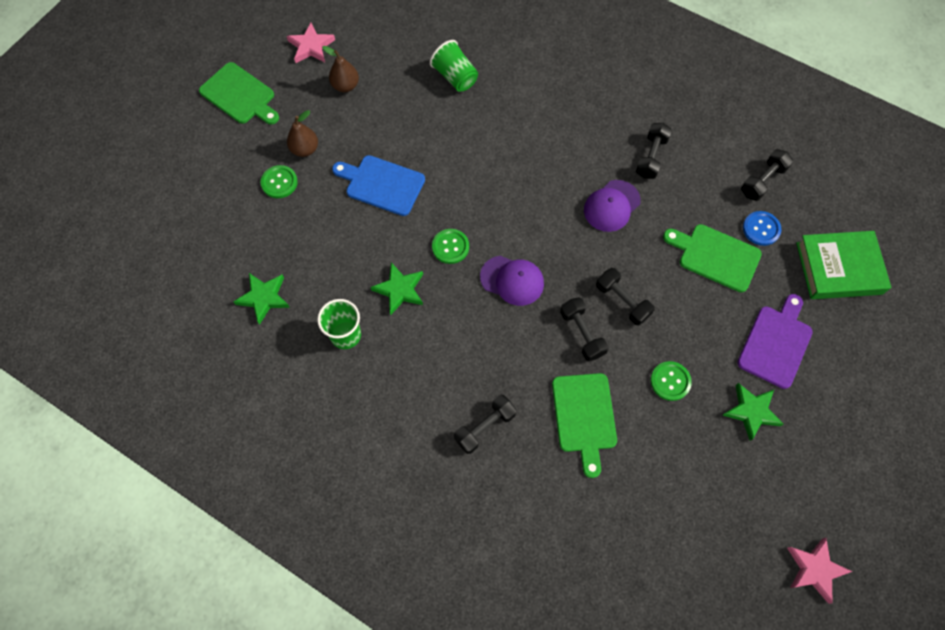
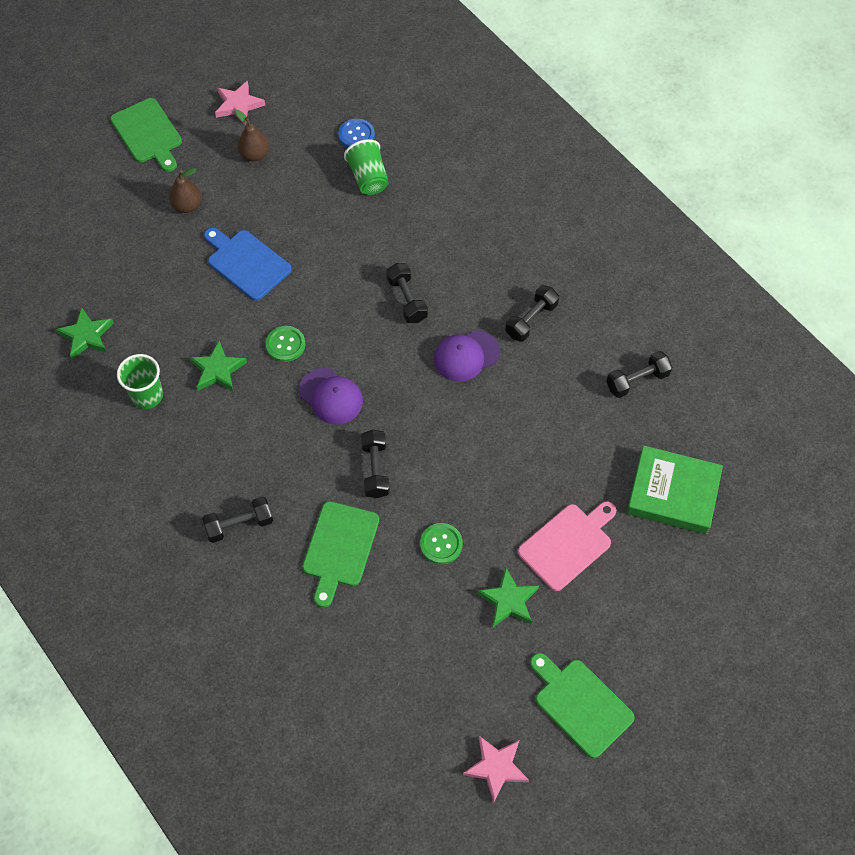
camera: 20 degrees right, 5 degrees down
(279, 182) = (149, 230): green button -> none
(622, 301) = (431, 452): black dumbbell -> black dumbbell (407, 300)
(715, 256) = (548, 439): green cutting board -> green cutting board (580, 704)
(761, 229) = (610, 428): blue button -> blue button (356, 135)
(776, 343) = (568, 544): purple cutting board -> pink cutting board

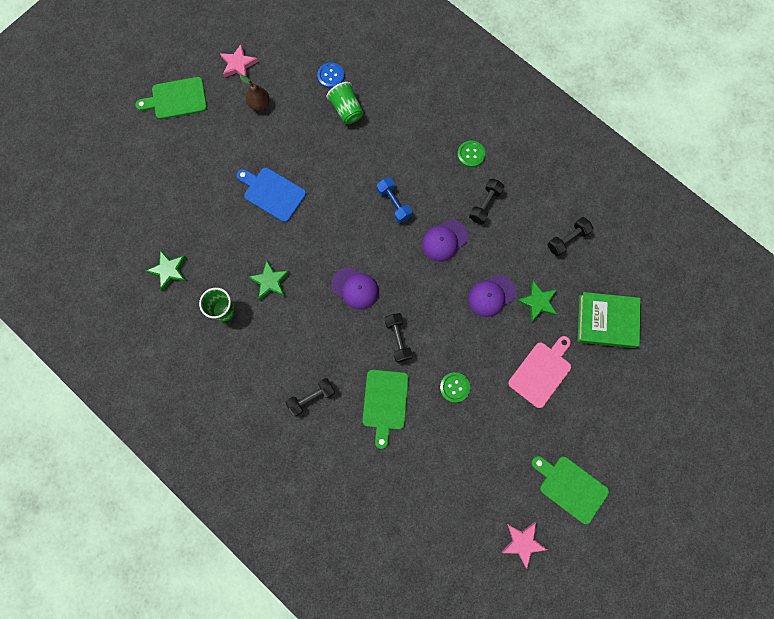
camera: 10 degrees left, 15 degrees up
(148, 133) = (176, 99): green cutting board -> green cutting board turned 120 degrees clockwise
(187, 206) = (219, 154): brown pear -> none
(285, 344) = (314, 253): green button -> green button (471, 154)
(407, 300) = (394, 203): black dumbbell -> blue dumbbell
(509, 600) = (509, 420): green star -> green star (538, 302)
(517, 435) = (491, 295): none -> purple cap

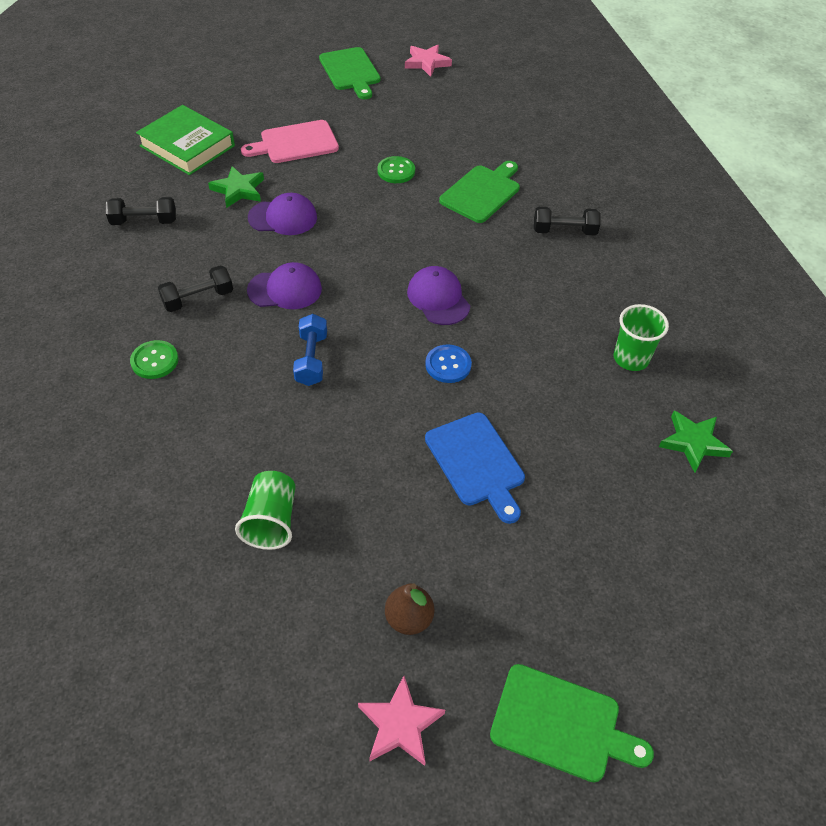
camera: 150 degrees left, 25 degrees down
(270, 281) = (548, 358): green star -> none
(331, 76) = (250, 595): blue button -> blue button (448, 365)
(398, 339) = (424, 232): black dumbbell -> none

